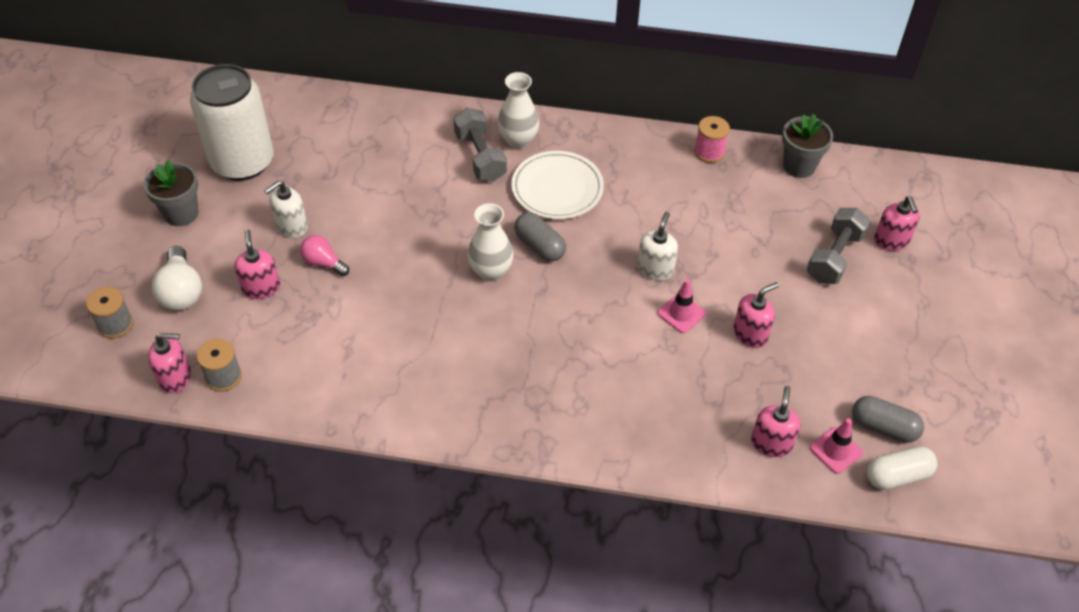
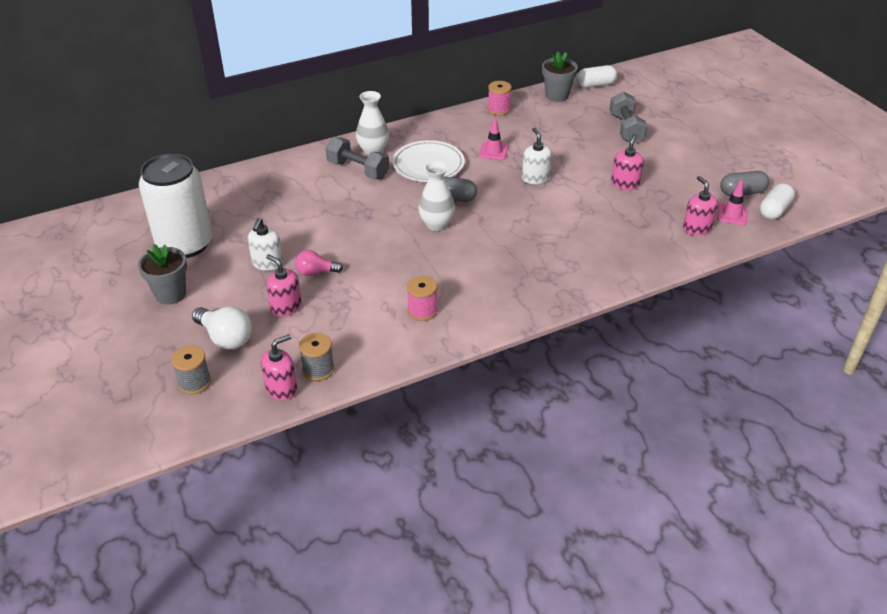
camera: 35 degrees left, 10 degrees down
(375, 369) = (422, 311): none -> pink spool
(681, 313) = (575, 192): pink traffic cone -> pink traffic cone (493, 151)
(864, 174) = (595, 85): none -> white capsule
(891, 240) = (645, 109): pink soap dispenser -> none

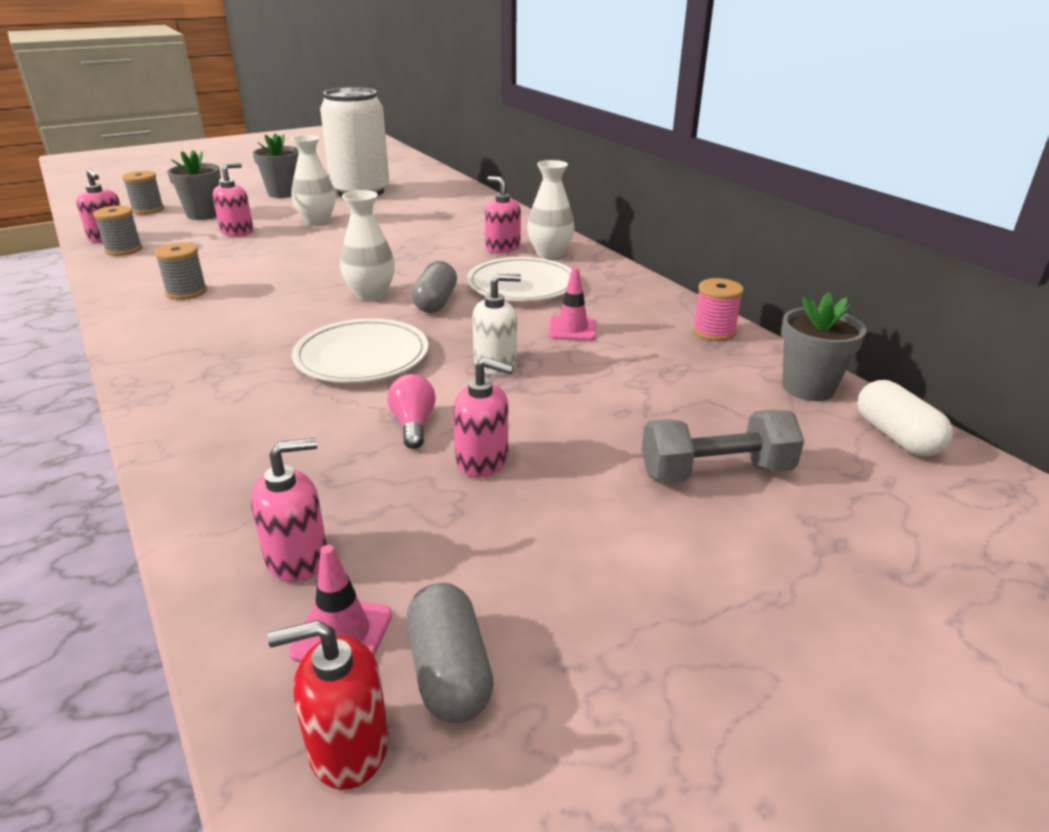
camera: 85 degrees right, 10 degrees down
(226, 338) = (203, 215): white light bulb -> grey flower pot
(267, 263) = (317, 221): white soap dispenser -> white vase
(316, 272) = (291, 240): pink light bulb -> pink light bulb (413, 424)
(358, 170) = (502, 248): grey dumbbell -> pink soap dispenser
(422, 311) = (186, 292): pink spool -> grey spool
(527, 223) = (362, 357): none -> white plate
(774, 210) = (348, 747): white capsule -> red soap dispenser

